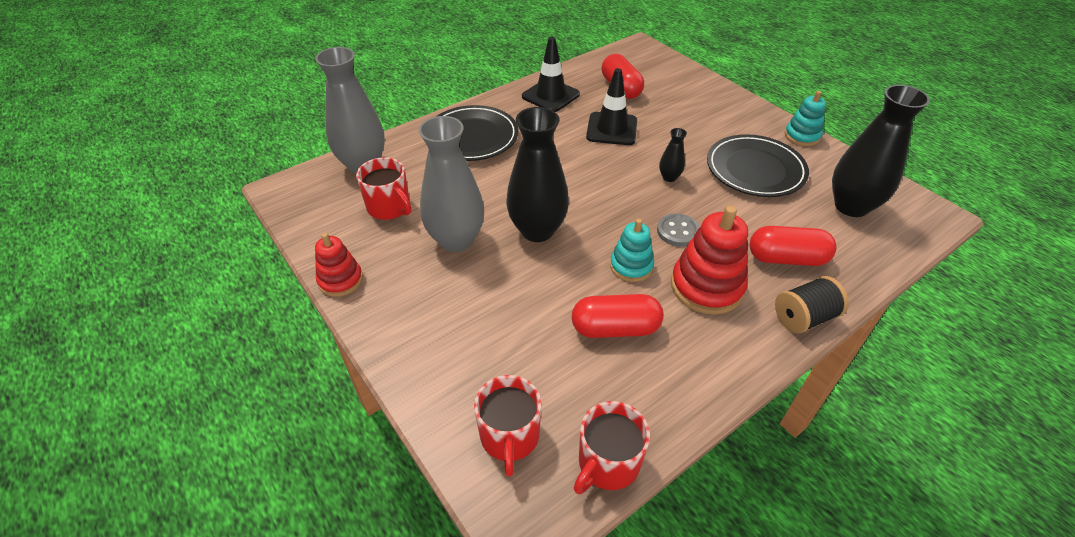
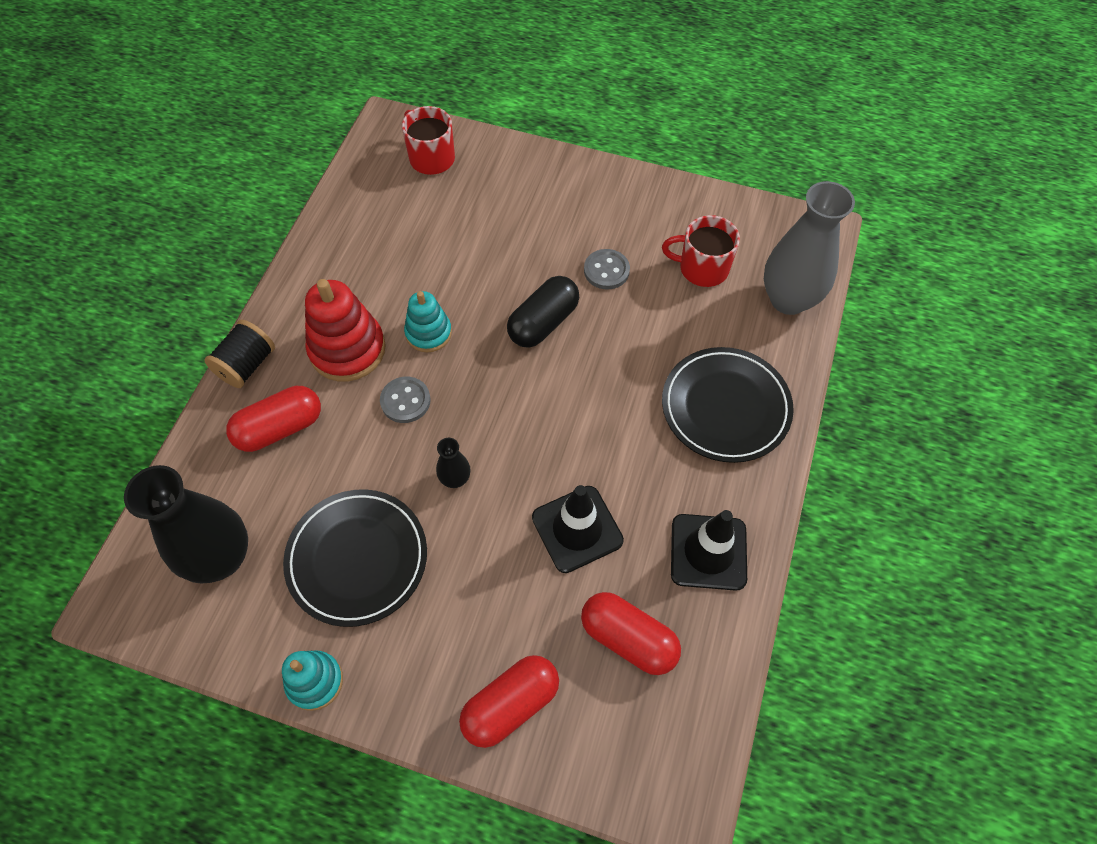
camera: 145 degrees right, 15 degrees up
(340, 280) = (658, 186): red stacking toy -> none
(456, 240) = (606, 270): grey vase -> grey button
(537, 230) = (543, 322): black vase -> black capsule
(607, 463) = (357, 176): red mug -> none
(615, 328) = (406, 267): red capsule -> red capsule (510, 705)

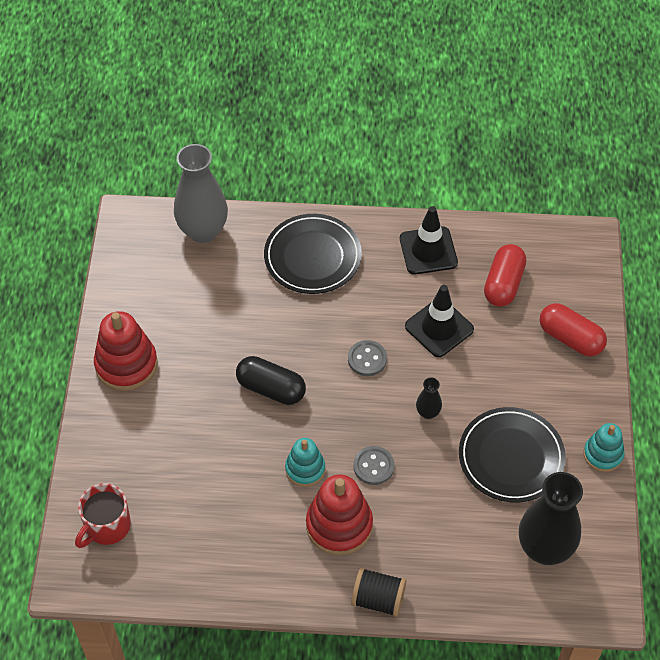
camera: 105 degrees left, 5 degrees down
(280, 428) = (427, 549): red capsule -> none
(606, 270) = (206, 355): grey button -> grey button (367, 359)
(615, 200) = (126, 364): none -> red stacking toy
(702, 268) = (186, 290): red mug -> none

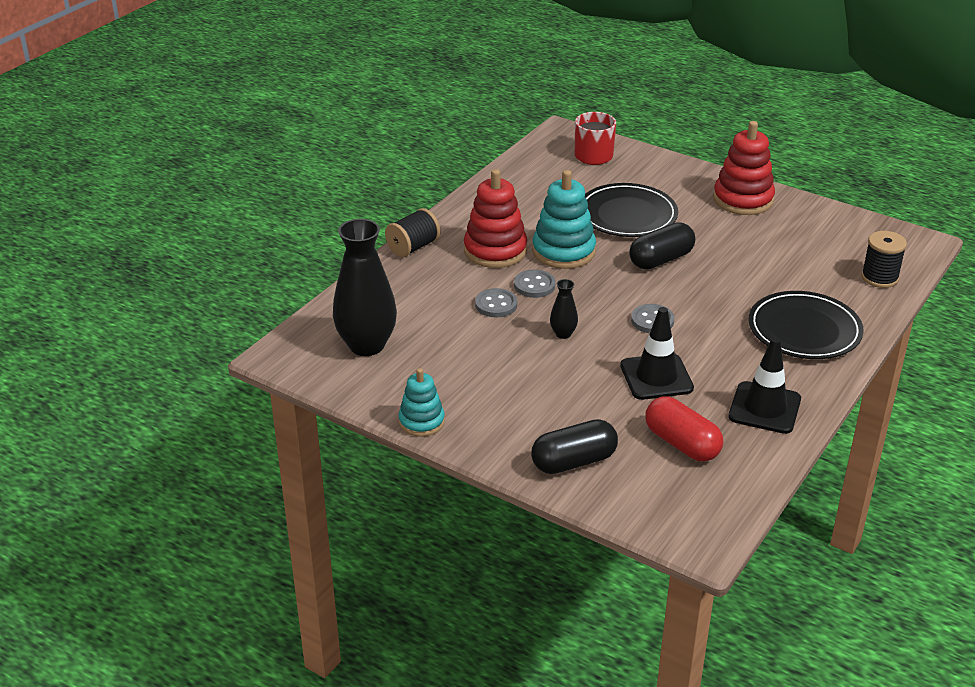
camera: 120 degrees right, 20 degrees down
(203, 231) = (879, 278): grey vase -> black spool
(305, 469) = (563, 251): turquoise stacking toy -> turquoise stacking toy, size x1.63
(421, 481) = (496, 305): none -> grey button
(511, 457) = (472, 363): black plate -> black plate (627, 215)
(570, 338) = (573, 461): red capsule -> black capsule

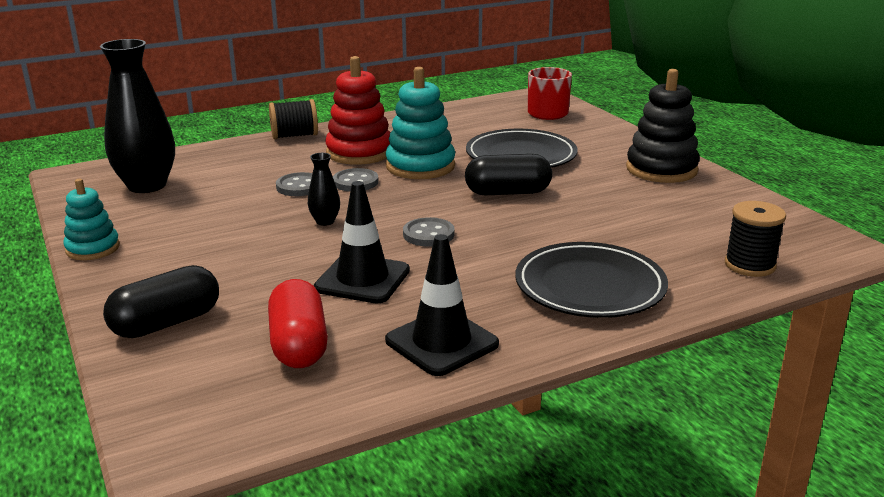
camera: 30 degrees right, 10 degrees down
(573, 461) = (166, 323): black capsule -> black capsule turned 45 degrees counterclockwise
(743, 200) = (661, 169): red stacking toy -> black stacking toy

